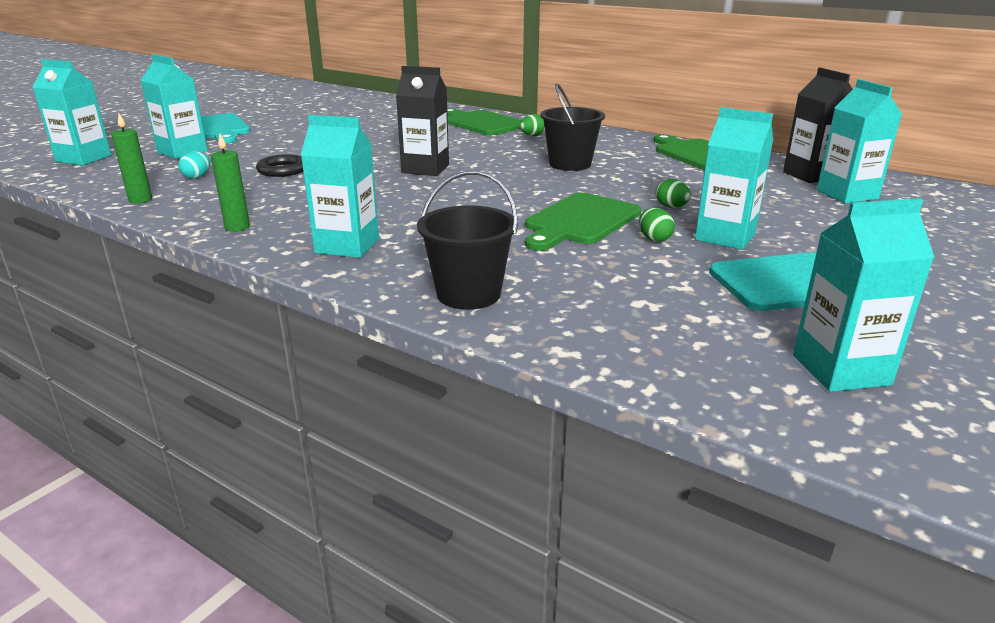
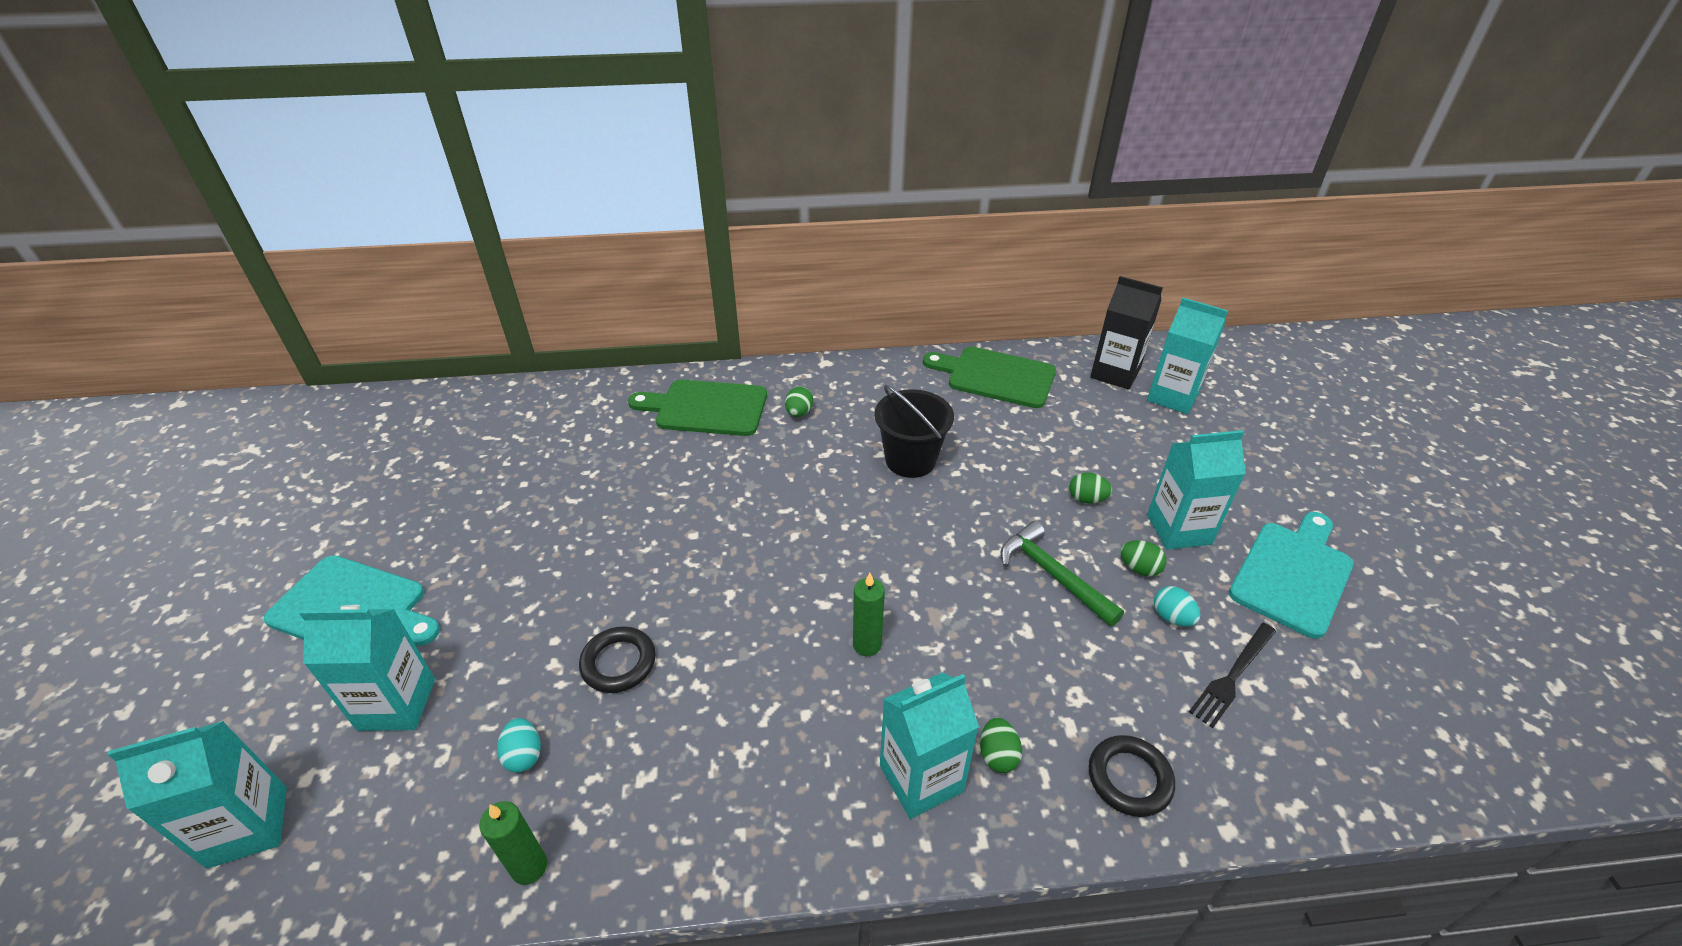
camera: 40 degrees left, 15 degrees up
(237, 227) = (754, 833): green candle -> green candle (867, 645)
(405, 256) = (997, 755): none -> green egg
(425, 169) = (783, 556): black carton -> none
(468, 294) = (1129, 778): black bucket -> black ring
(580, 221) = (1052, 575): green cutting board -> green hammer
(636, 295) = (1232, 676): none -> black fork
(638, 261) = (1172, 617): none -> turquoise egg
(840, 370) = (1438, 685): turquoise carton -> none

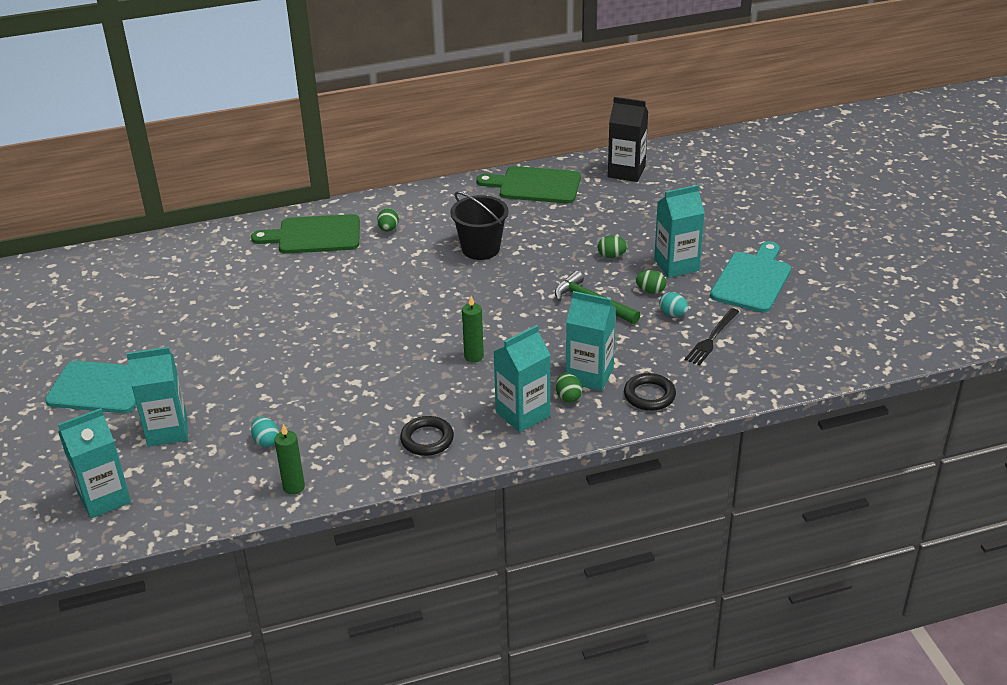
camera: 10 degrees left, 5 degrees down
(618, 663) = (309, 389): black ring -> black ring (427, 439)
(1172, 396) = (670, 182): turquoise carton -> turquoise carton (589, 375)

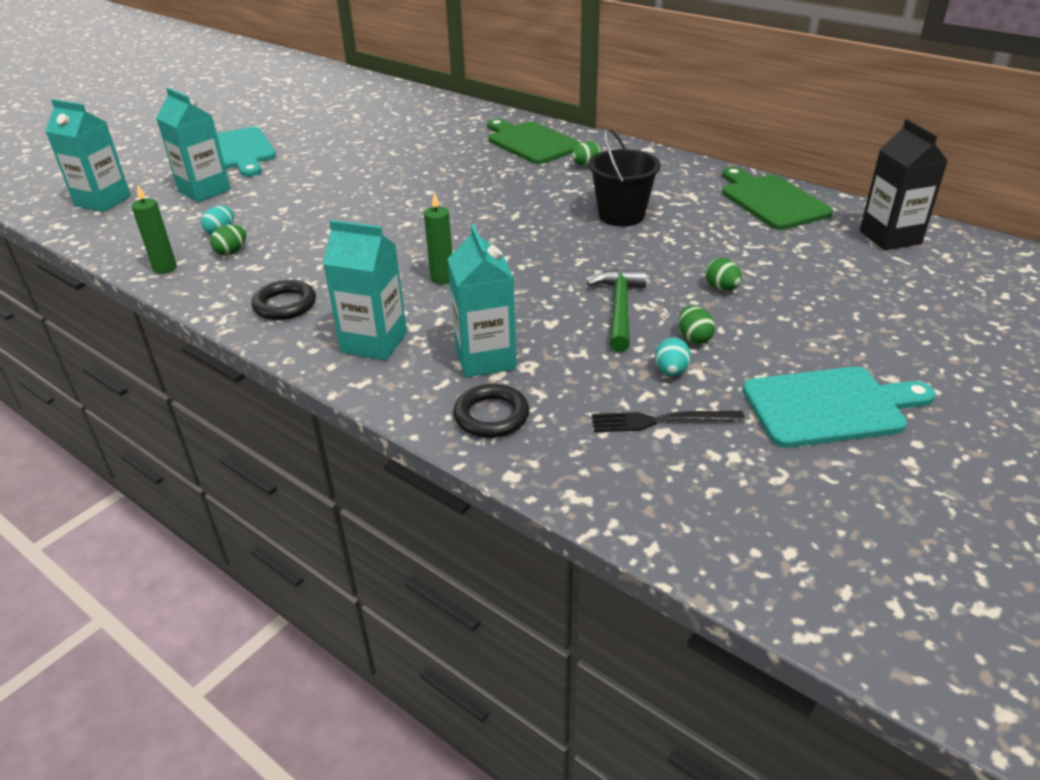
camera: 55 degrees right, 0 degrees up
(568, 397) = (431, 359): green egg -> green egg (231, 252)
(676, 265) = (770, 336): turquoise carton -> none

